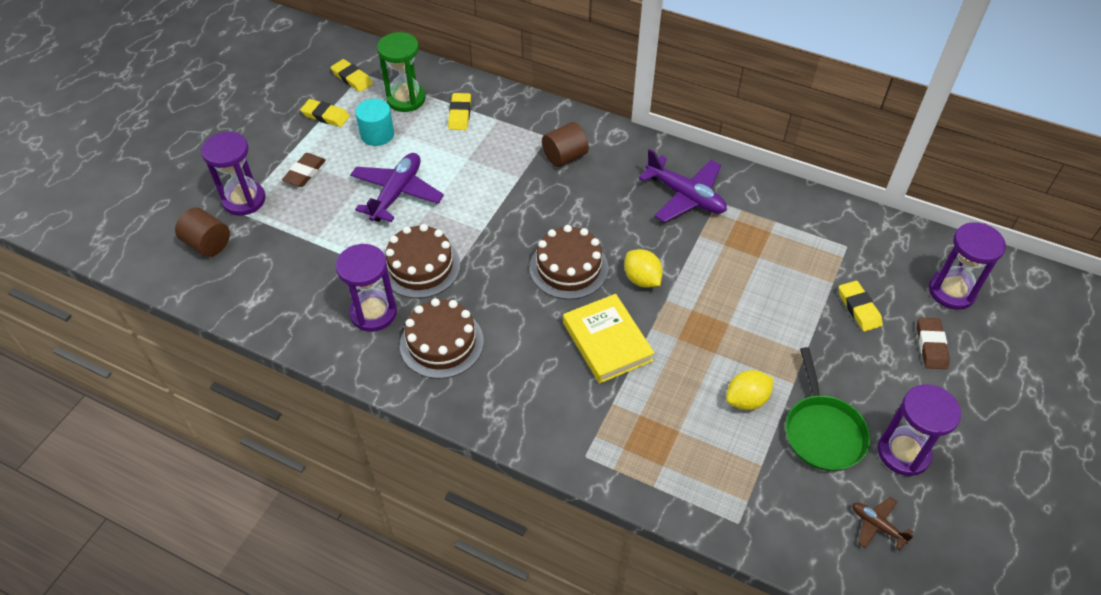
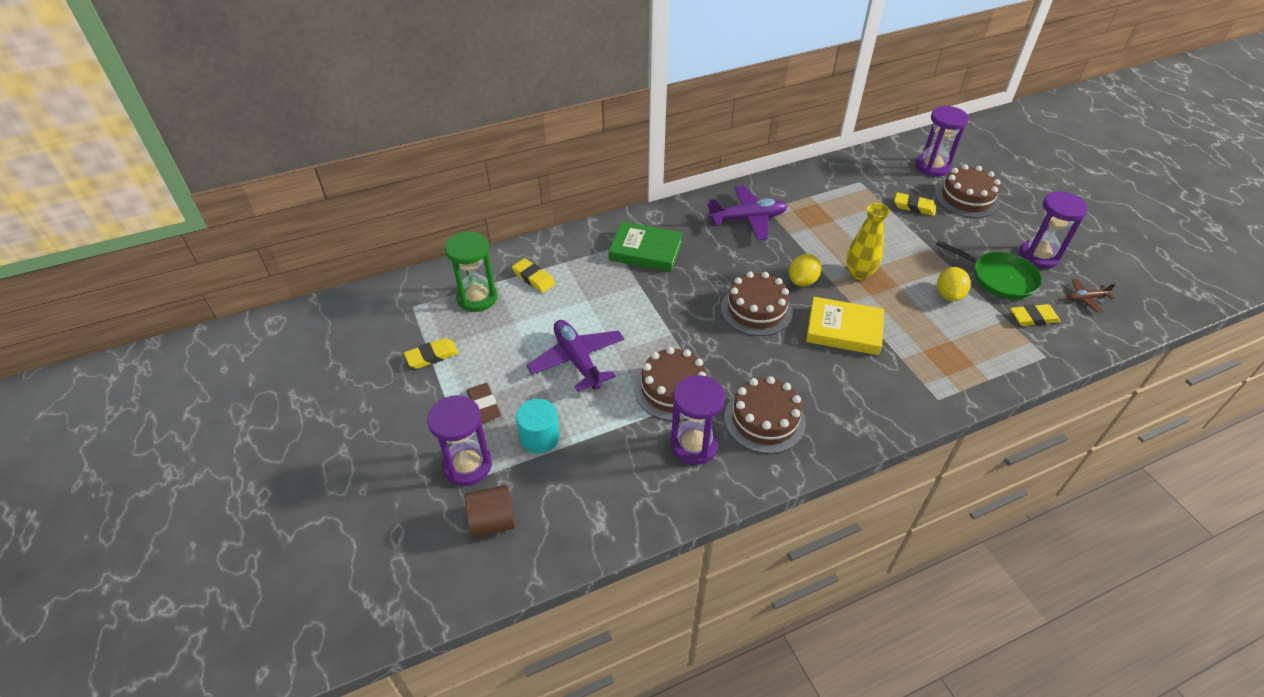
camera: 50 degrees left, 5 degrees down
(352, 78) = (409, 316): yellow eraser -> yellow eraser (1033, 318)
(377, 134) = (496, 336): turquoise cylinder -> turquoise cylinder (539, 437)
(564, 157) = (645, 251): brown cylinder -> green book
(642, 279) = (802, 281): yellow lemon -> yellow lemon turned 60 degrees counterclockwise
(699, 315) = (859, 273): none -> yellow vase
(931, 345) = (967, 198): brown eraser -> brown cake

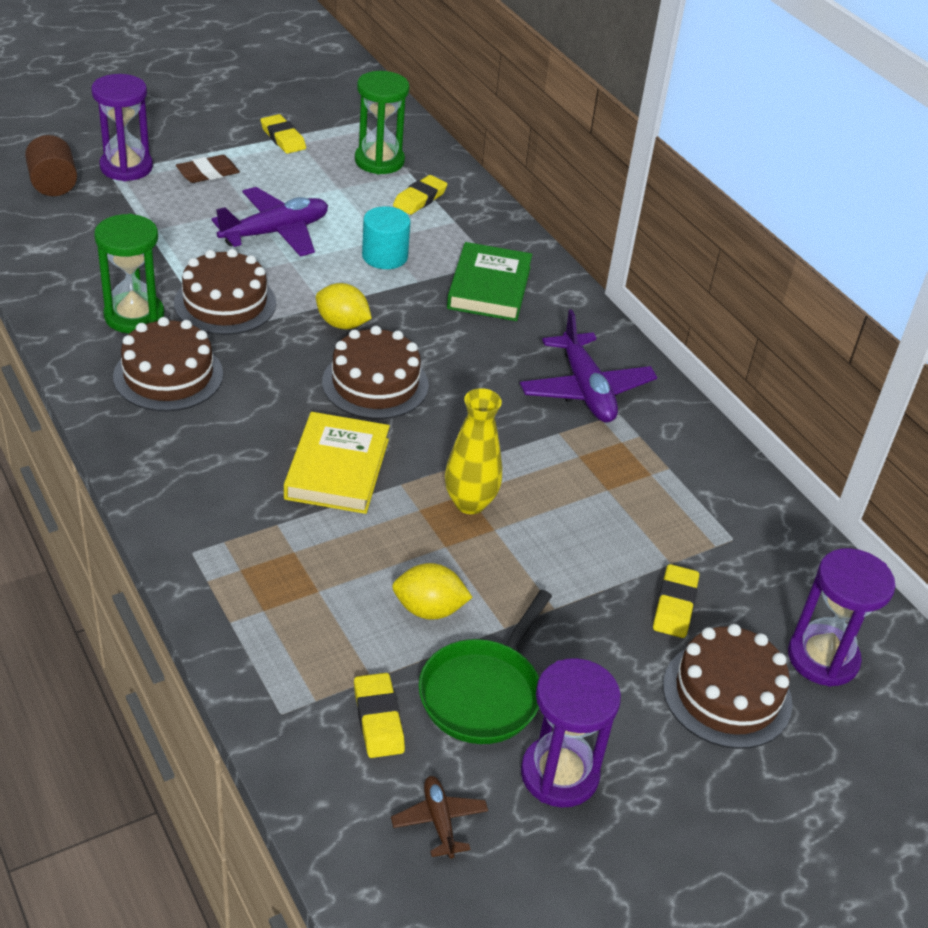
camera: 80 degrees right, 5 degrees down
(539, 437) = (159, 209): turquoise cylinder -> turquoise cylinder (385, 256)
(694, 445) = (134, 316): purple hourglass -> green hourglass
(802, 281) = (443, 436): yellow lemon -> yellow lemon (342, 324)

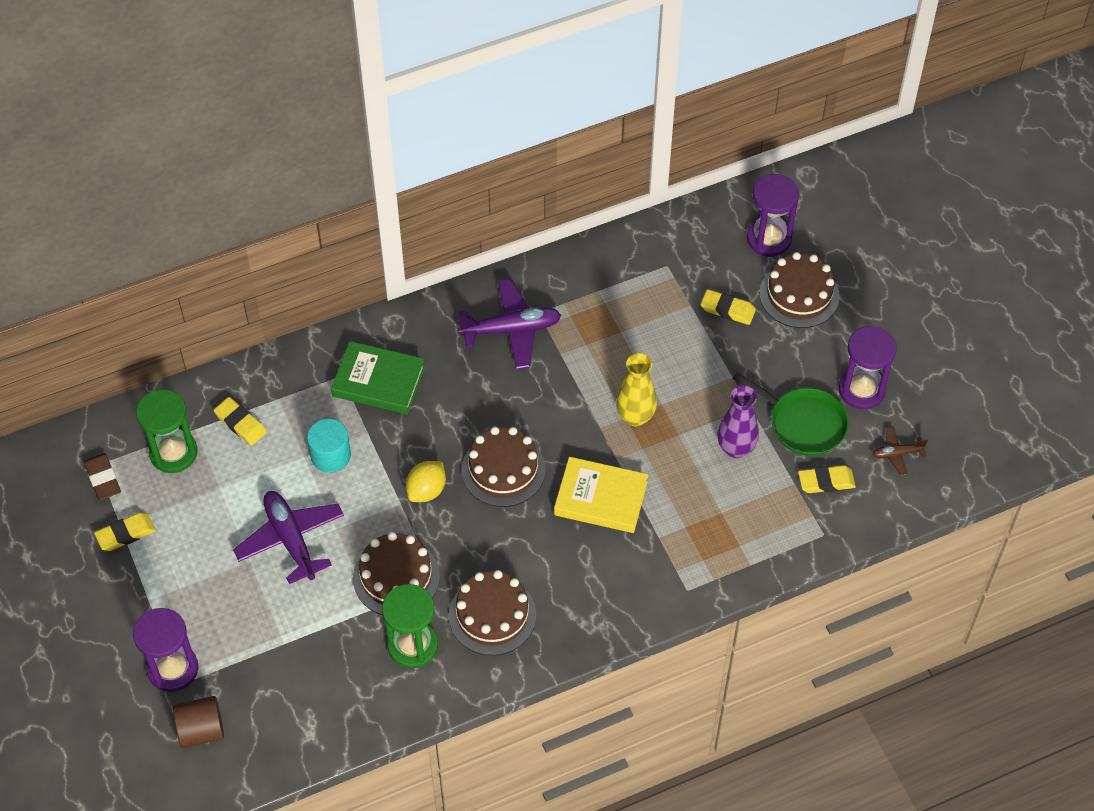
camera: 80 degrees left, 15 degrees up
(208, 173) = (187, 597): brown eraser -> brown eraser (103, 479)
(429, 609) = (735, 448): yellow lemon -> purple vase

